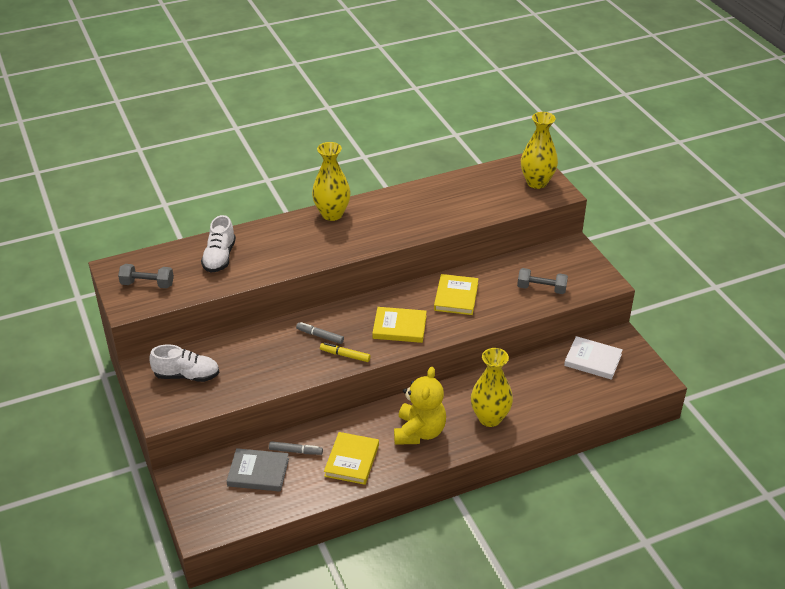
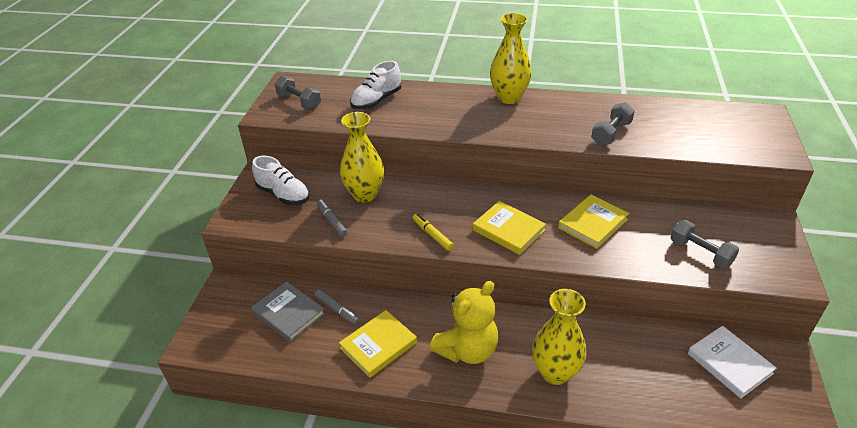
camera: 35 degrees right, 0 degrees up
(320, 336) = (425, 207): grey marker -> grey marker (332, 221)
(435, 218) = (611, 133): none -> grey dumbbell
(537, 182) = (758, 135): yellow vase -> yellow vase (364, 194)

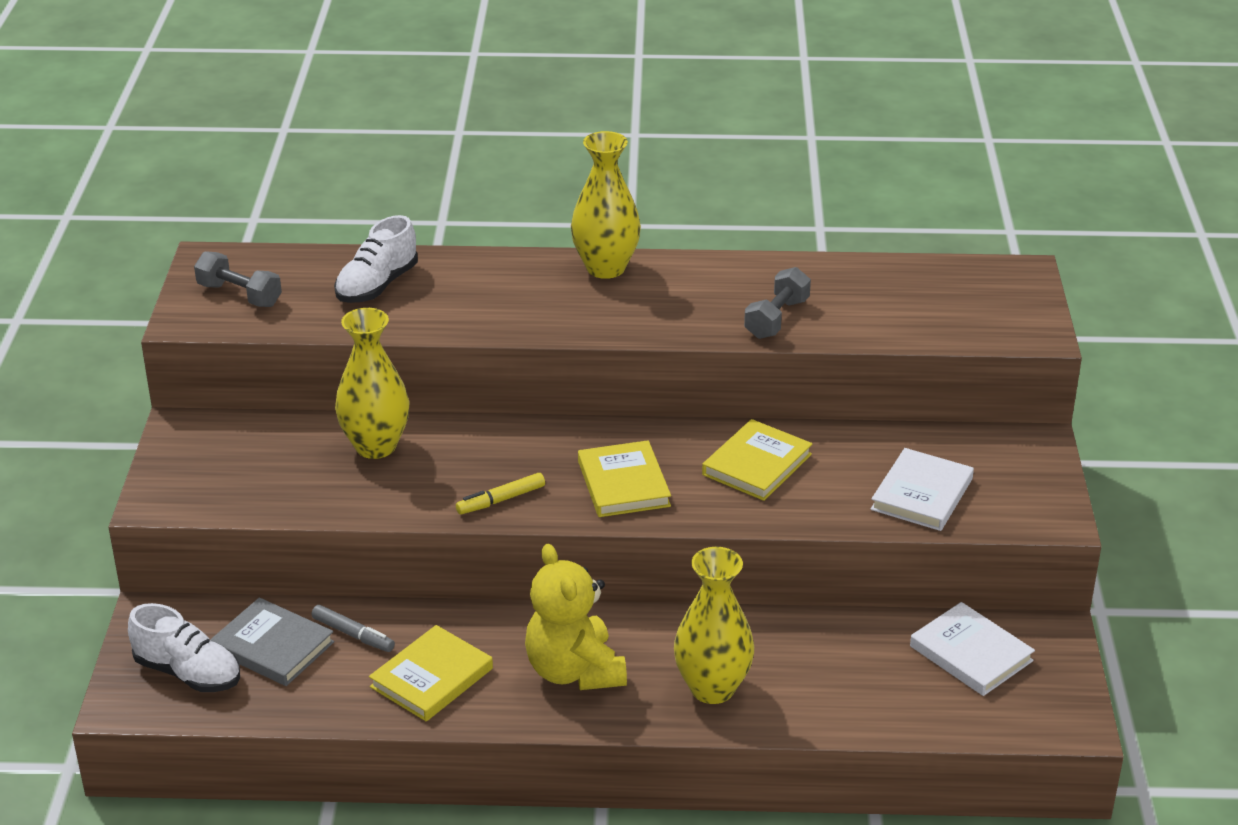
camera: 10 degrees left, 5 degrees down
(283, 195) = (234, 456): white shoe -> white shoe (188, 673)
(332, 221) = (329, 491): grey marker -> none
(432, 235) = (501, 500): yellow marker -> yellow marker turned 75 degrees counterclockwise
(467, 350) = (574, 671): yellow teddy bear -> yellow teddy bear turned 120 degrees clockwise
(508, 230) = (623, 484): yellow book -> yellow book turned 45 degrees clockwise
(700, 253) = (921, 494): grey dumbbell -> white book

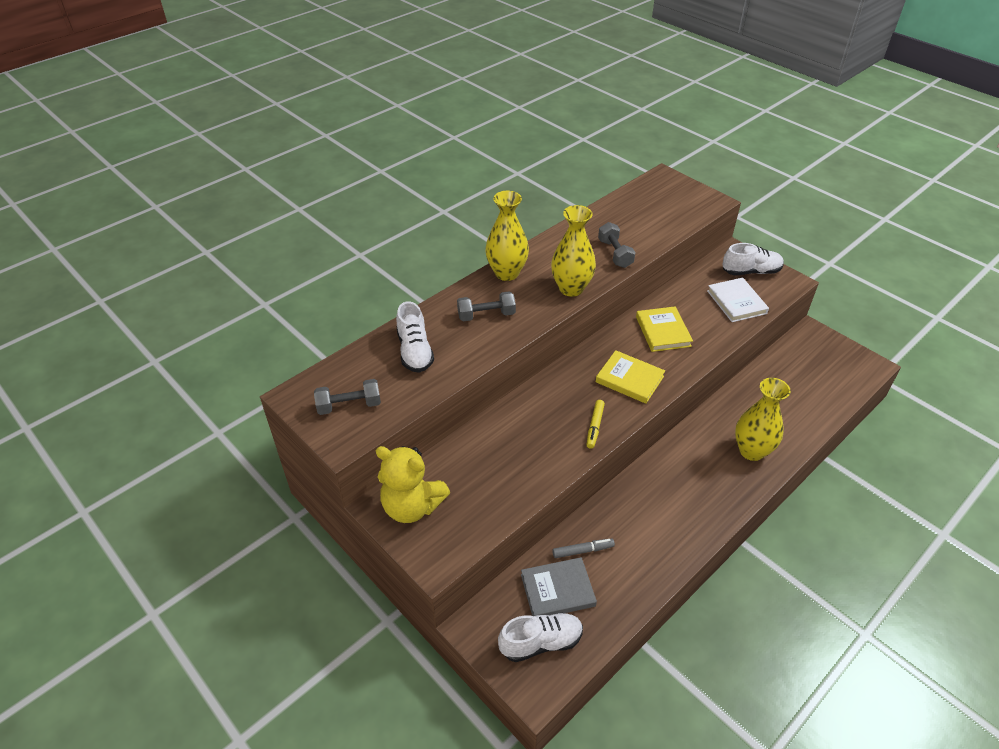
camera: 45 degrees left, 10 degrees up
(375, 446) = (496, 442): yellow vase -> yellow vase (571, 288)
(431, 678) = (647, 542): yellow book -> none
(508, 295) = (486, 315): none -> grey dumbbell
(574, 671) = (694, 488): yellow teddy bear -> yellow teddy bear (412, 506)
(971, 653) = (803, 362): white book -> none
(1014, 475) = (751, 271): none -> white shoe

